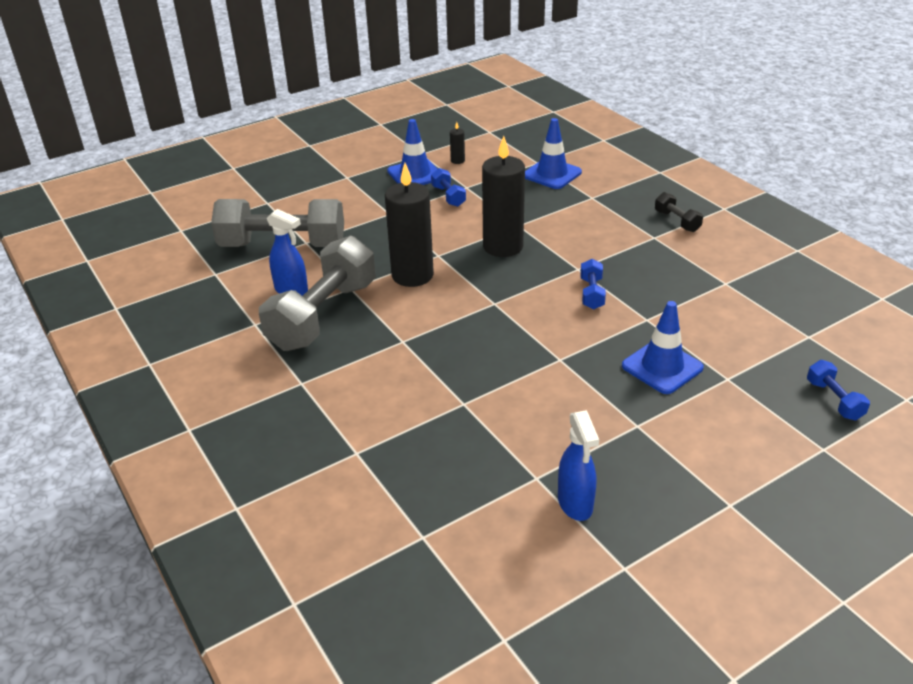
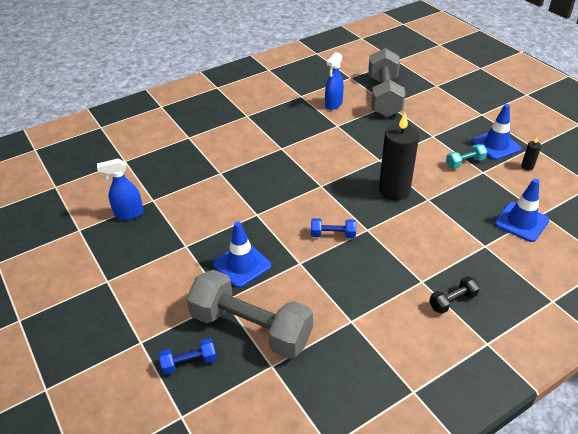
camera: 90 degrees right, 5 degrees up
(323, 315) = (308, 117): grey dumbbell -> grey dumbbell (251, 328)
(412, 275) = (352, 149): black candle -> none
(448, 196) = (465, 163): blue dumbbell -> turquoise dumbbell

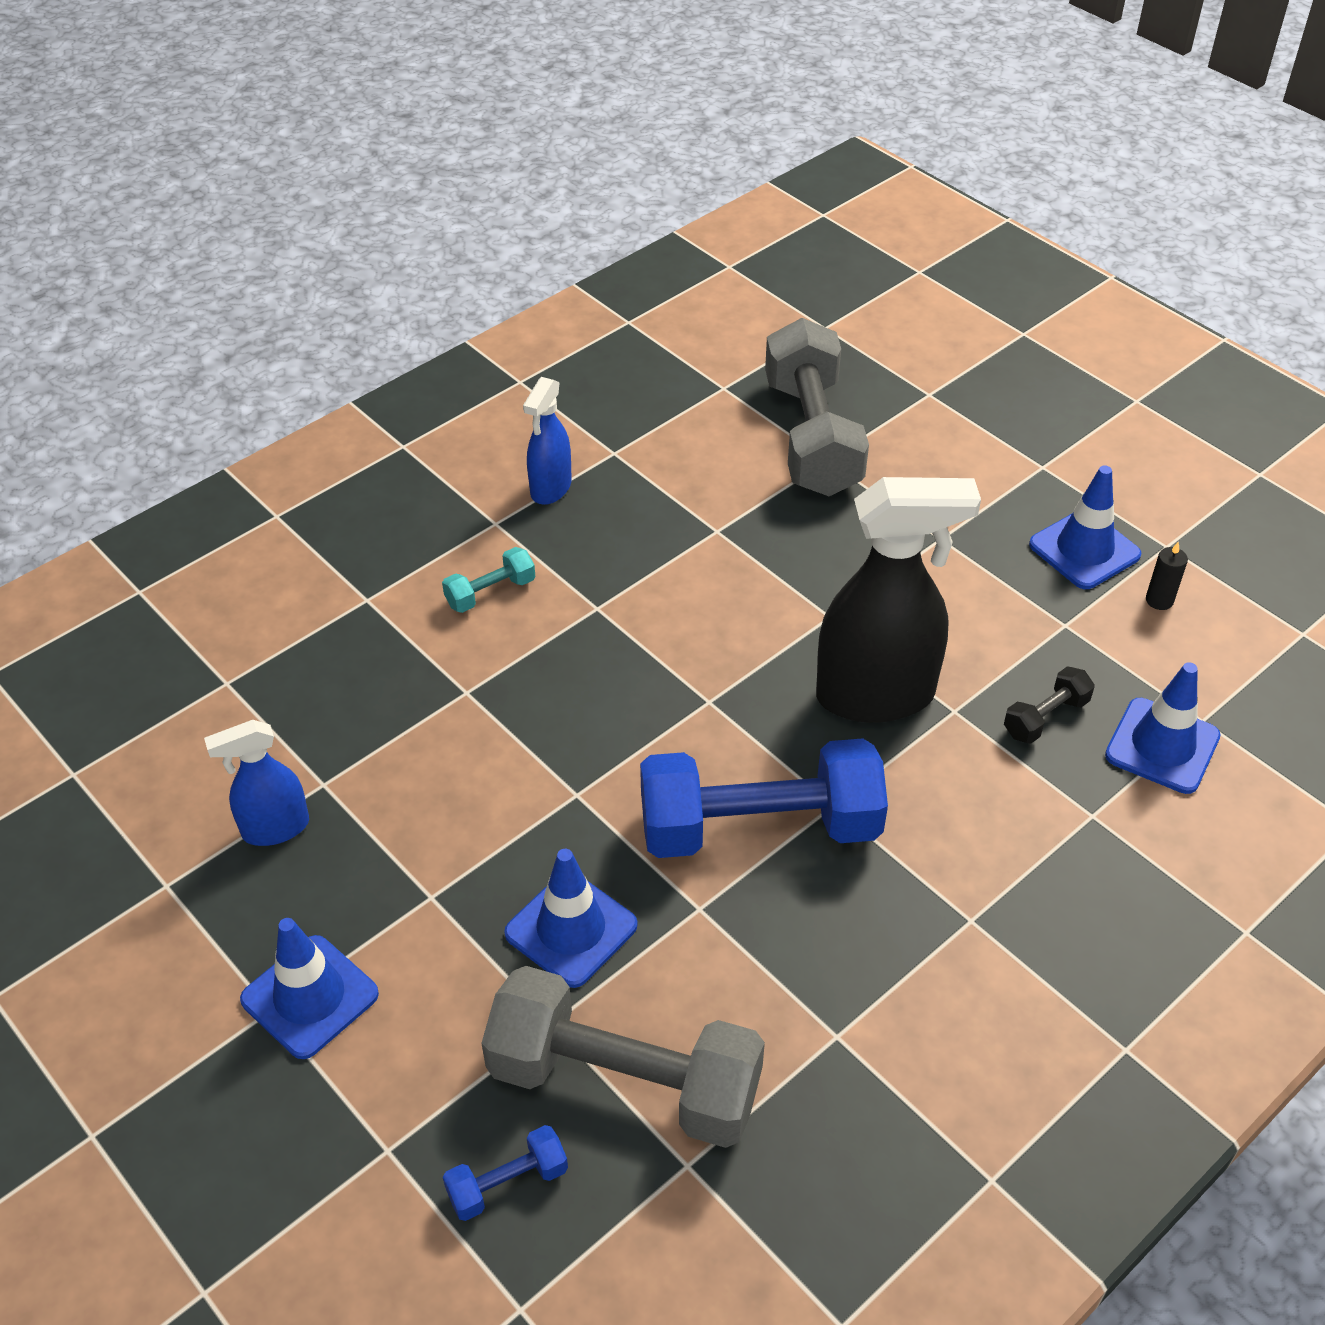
camera: 10 degrees left, 5 degrees up
(124, 278) = (310, 997): none -> blue traffic cone
(333, 104) = (697, 471): blue spray bottle -> blue spray bottle (550, 488)
(333, 235) = (759, 827): blue dumbbell -> blue dumbbell, size x2.32
(394, 190) = (876, 695): black candle -> black spray bottle
(452, 301) = (1042, 959): black dumbbell -> black dumbbell (1045, 717)
(465, 163) = (1022, 604): turquoise dumbbell -> turquoise dumbbell (490, 592)

